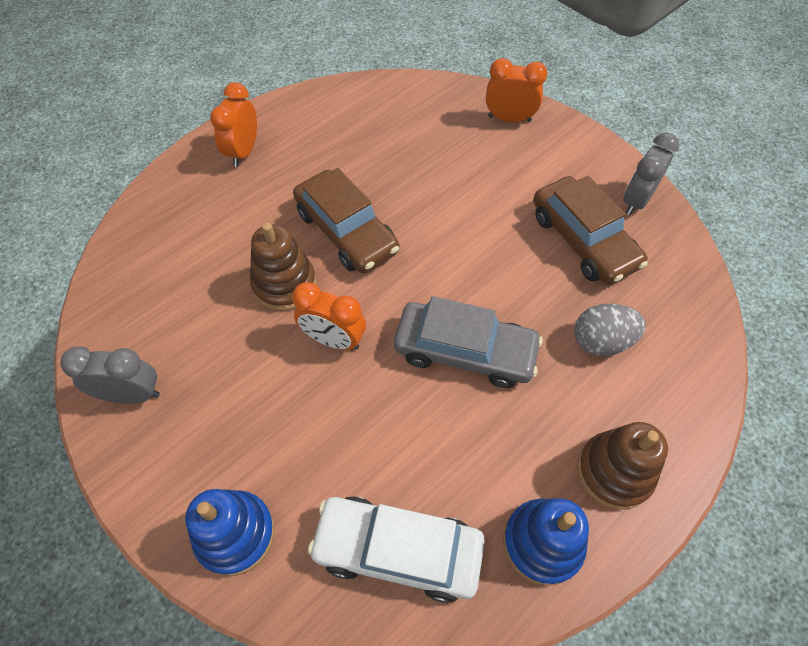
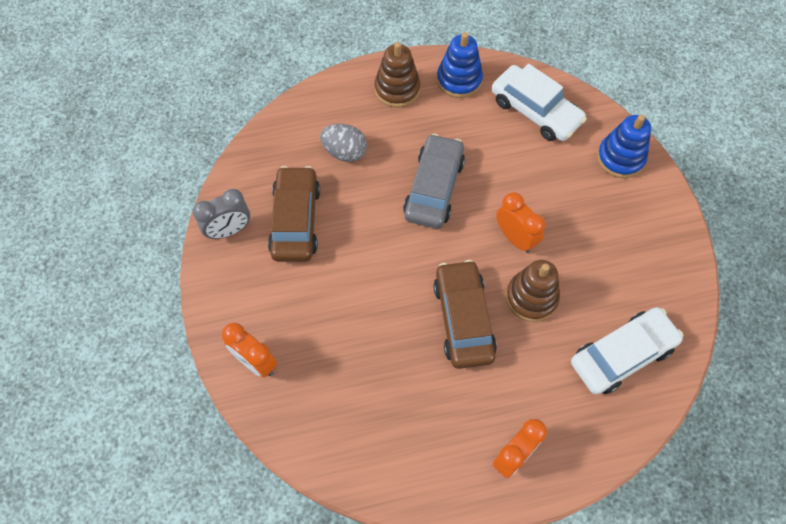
camera: 150 degrees left, 5 degrees up
(132, 394) = (665, 268): grey clock -> none
(163, 274) = (622, 355): none -> white car
(465, 351) = (434, 188): grey car -> grey car turned 60 degrees clockwise

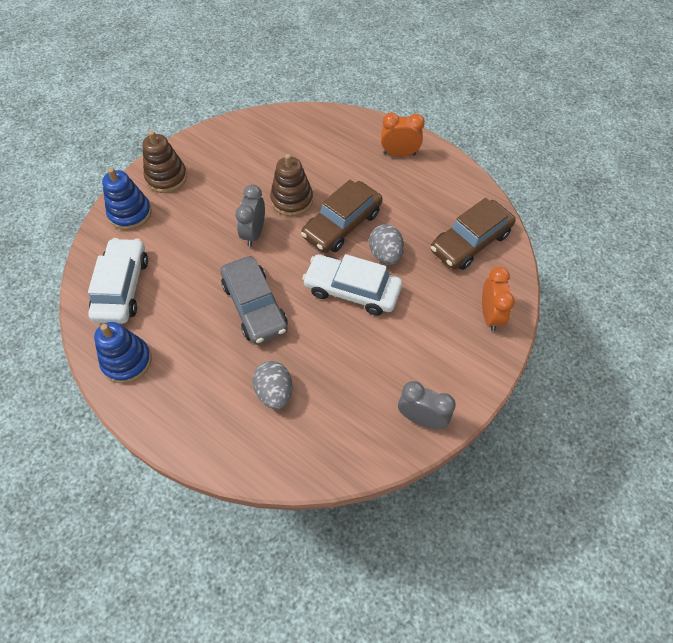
camera: 130 degrees left, 5 degrees down
(296, 220) = (368, 377): brown car -> brown car (470, 242)
(395, 329) = (385, 254): none -> grey egg
(397, 89) = (174, 402): brown stacking toy -> brown stacking toy (166, 177)
(434, 188) = (254, 306): grey car -> grey car turned 90 degrees counterclockwise
(515, 238) = (254, 233): orange clock -> grey clock
(622, 355) = (289, 140): white car -> white car (352, 290)

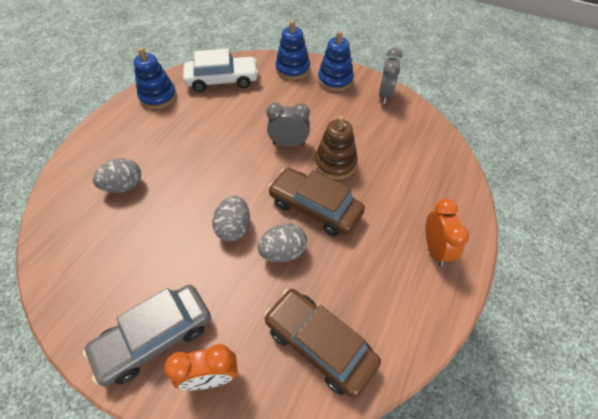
camera: 80 degrees right, 5 degrees down
(166, 177) = (335, 80): brown stacking toy -> blue stacking toy
(254, 306) = (210, 158): grey car -> grey car (155, 337)
(352, 290) = (234, 228): white car -> grey egg
(421, 418) = (82, 309): grey clock -> grey clock (385, 95)

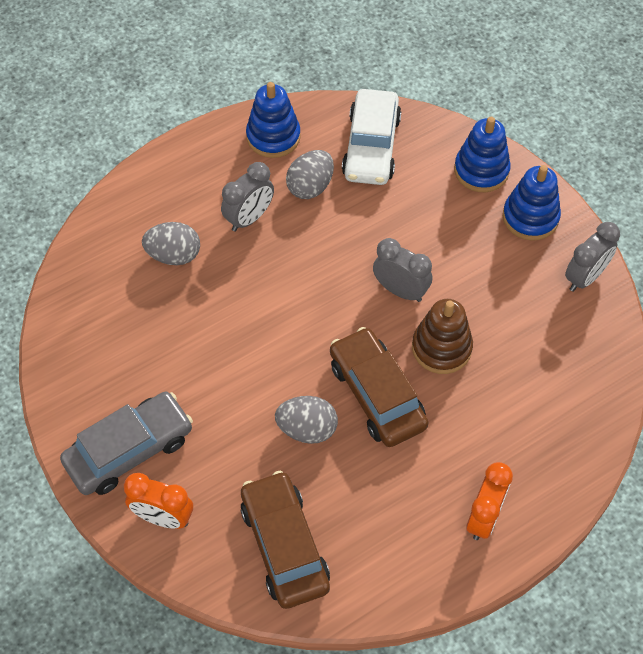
camera: 30 degrees right, 5 degrees up
(155, 337) = (129, 450): grey car -> grey car turned 150 degrees clockwise
(166, 144) = (249, 218): none -> grey clock
(222, 80) = (371, 146): white car -> white car turned 75 degrees clockwise
(234, 228) = (269, 372): grey egg -> grey egg (310, 186)

